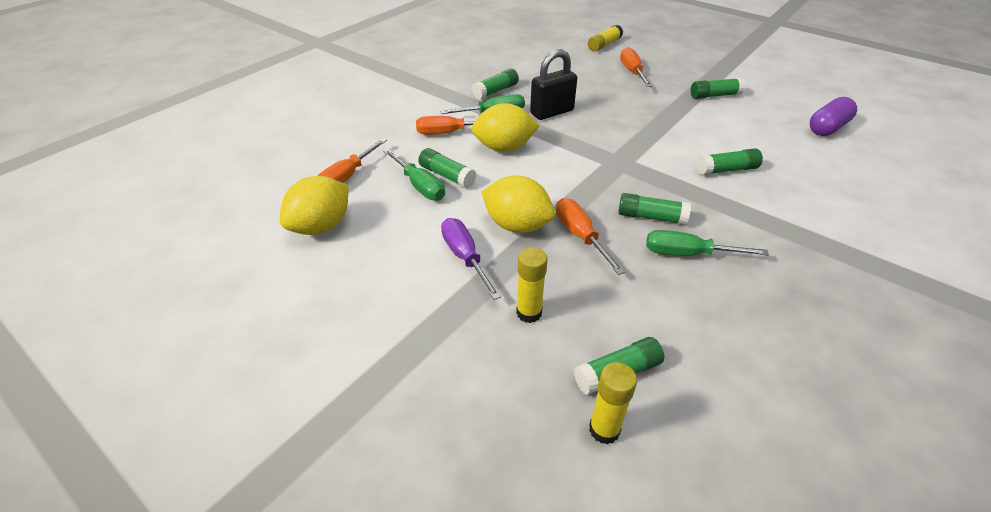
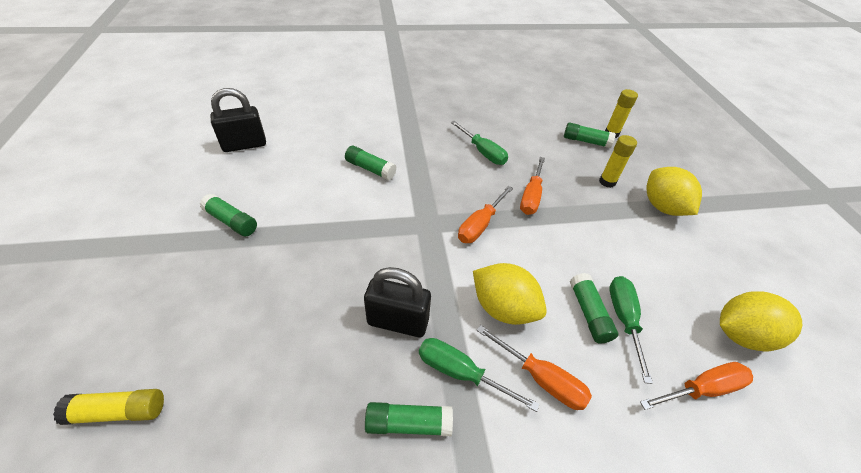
camera: 140 degrees left, 5 degrees up
(465, 257) = (624, 232): purple screwdriver -> none
(517, 225) = (567, 229): yellow lemon -> yellow lemon (662, 207)
(632, 71) = (214, 316): orange screwdriver -> orange screwdriver (480, 225)
(651, 217) = (471, 178): green glue stick -> none
(827, 128) = (244, 145): purple capsule -> black padlock

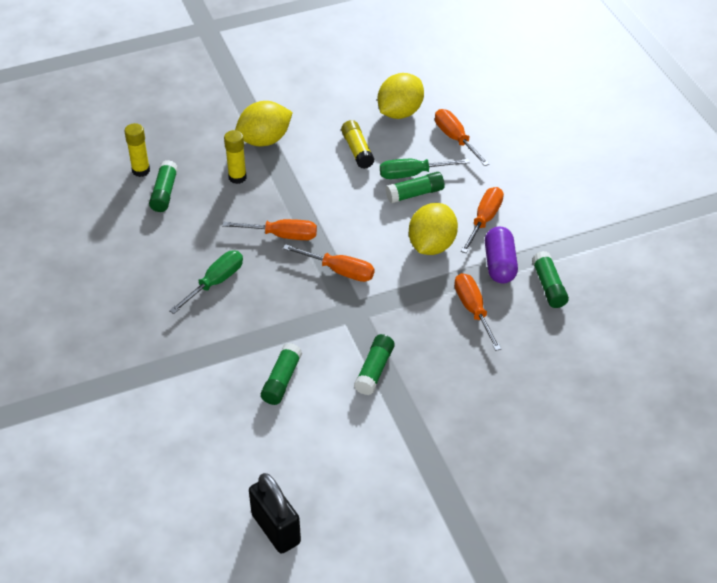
camera: 100 degrees left, 0 degrees up
(119, 411) = (618, 455): yellow glue stick -> yellow glue stick (357, 150)
(231, 221) = (411, 477): green glue stick -> green glue stick (374, 370)
(398, 322) = (473, 309): black padlock -> orange screwdriver
(460, 372) = (499, 264): green screwdriver -> purple capsule
(741, 334) = (400, 112): yellow lemon -> yellow lemon turned 60 degrees clockwise

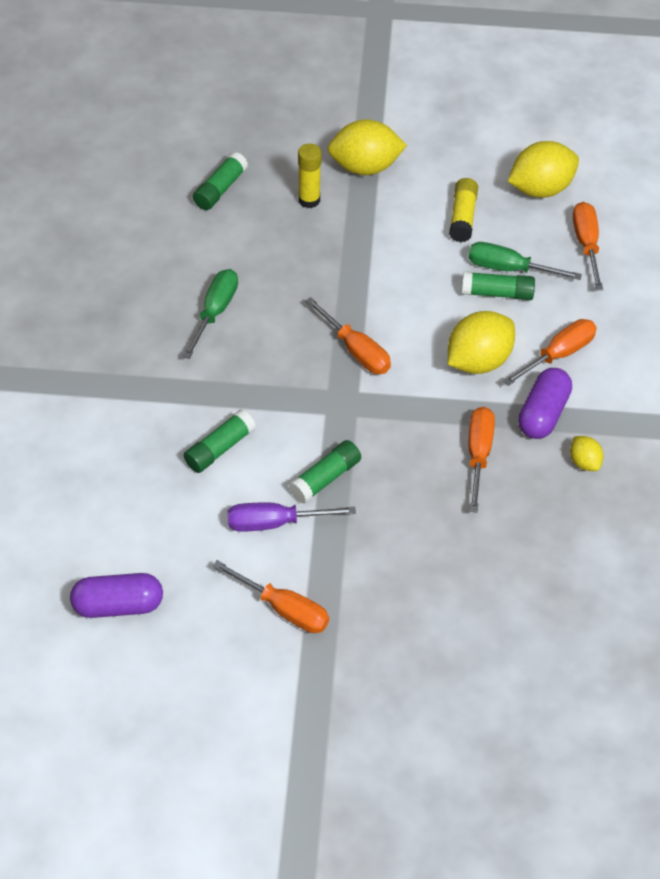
camera: 25 degrees right, 5 degrees up
(141, 170) = (210, 154): yellow glue stick -> none
(216, 282) = (215, 311): green screwdriver -> green screwdriver turned 45 degrees counterclockwise
(276, 529) = (118, 605): black padlock -> purple capsule
(282, 235) = (318, 286): orange screwdriver -> orange screwdriver (284, 609)
(356, 418) = (274, 523): none -> purple screwdriver
(548, 286) = (584, 462): green glue stick -> yellow lemon

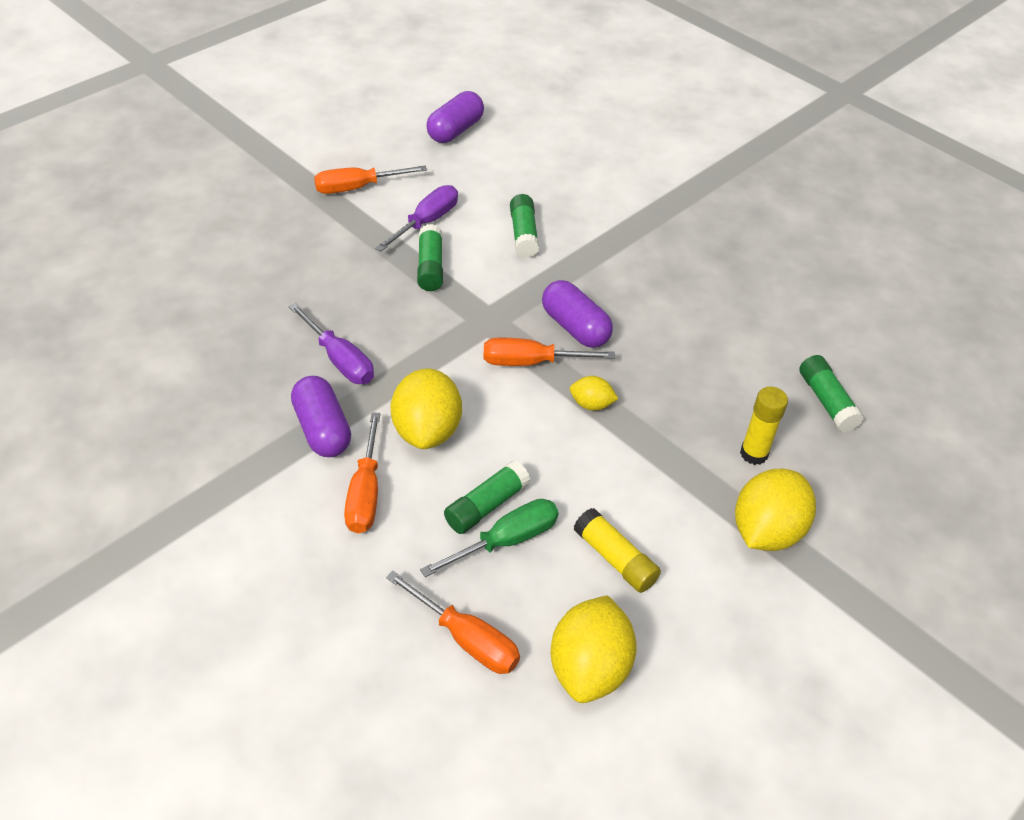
camera: 130 degrees right, 5 degrees down
(215, 311) = (667, 309): green screwdriver -> none
(293, 349) = (575, 327): none -> purple capsule
(478, 454) = (340, 360): orange screwdriver -> purple screwdriver
(584, 462) = (246, 417): yellow lemon -> yellow lemon (591, 404)

